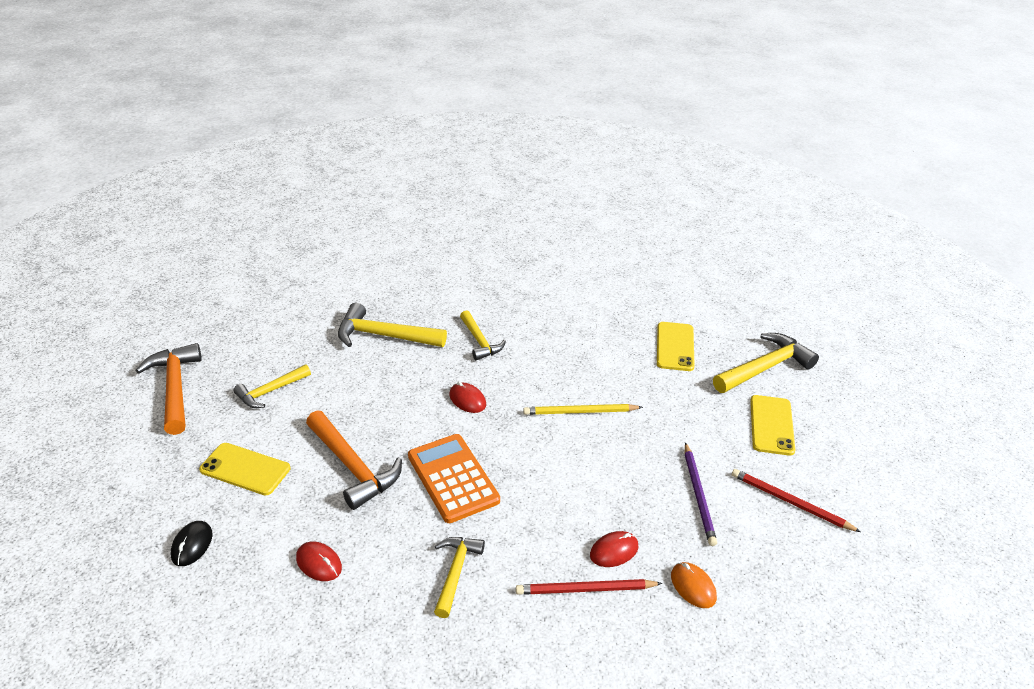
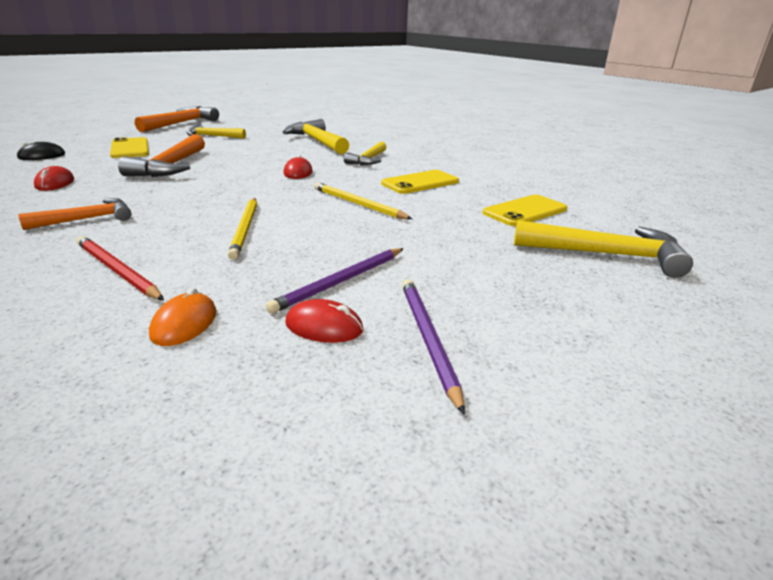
camera: 45 degrees right, 10 degrees down
(453, 478) = (201, 190): orange calculator -> none
(455, 572) = (87, 219): yellow hammer -> orange hammer
(570, 494) = (245, 229): none -> yellow pencil
(614, 551) = (191, 267): red mouse -> red mouse (324, 327)
(771, 425) = (531, 285): yellow phone -> yellow phone (420, 182)
(790, 502) = (428, 339): red pencil -> purple pencil

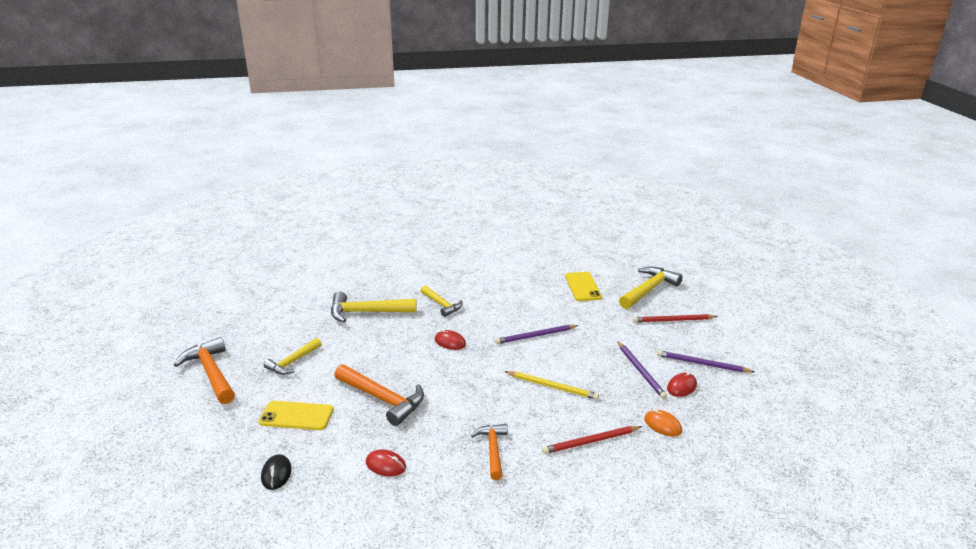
camera: 60 degrees left, 0 degrees up
(358, 204) = (535, 336): yellow pencil -> purple pencil
(420, 182) = (510, 301): yellow phone -> none
(543, 288) = (673, 320): none -> red pencil

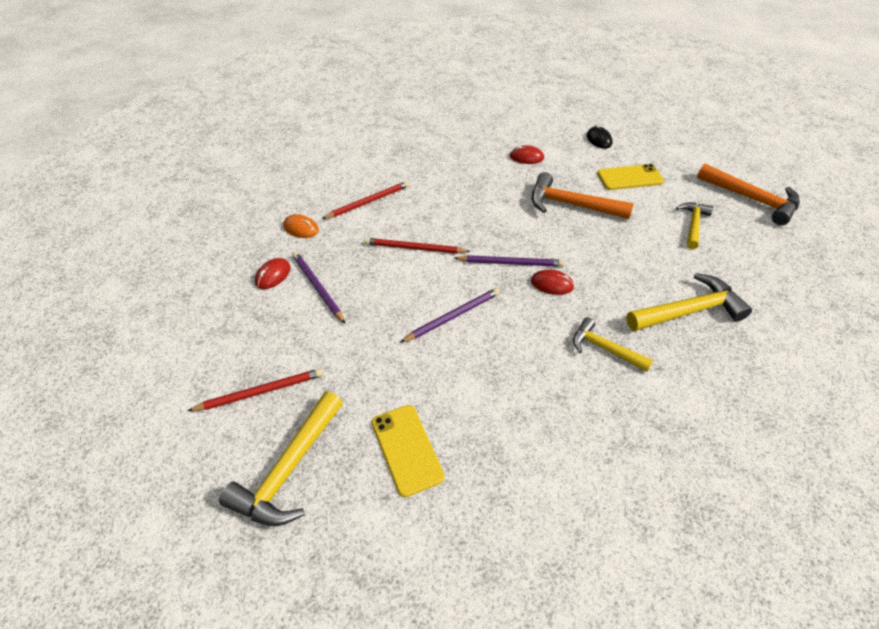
camera: 165 degrees right, 20 degrees up
(493, 450) = (450, 181): orange hammer -> none
(552, 387) = (414, 248): yellow pencil -> red pencil
(702, 364) = (240, 313): purple pencil -> purple pencil (510, 263)

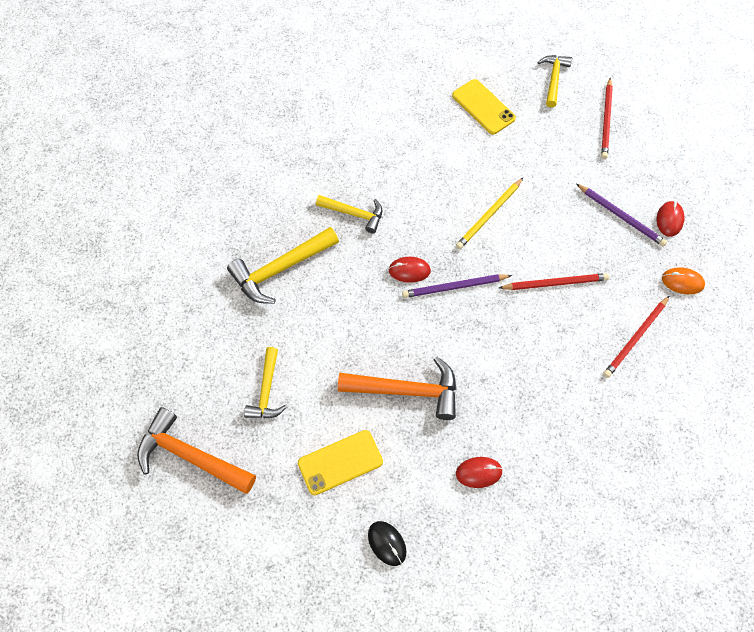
camera: 165 degrees right, 15 degrees up
(260, 392) = (606, 120): red pencil -> red pencil turned 45 degrees counterclockwise
(289, 470) = (553, 79): yellow hammer -> yellow hammer, size x0.63
(453, 316) = (489, 215): purple pencil -> yellow pencil

